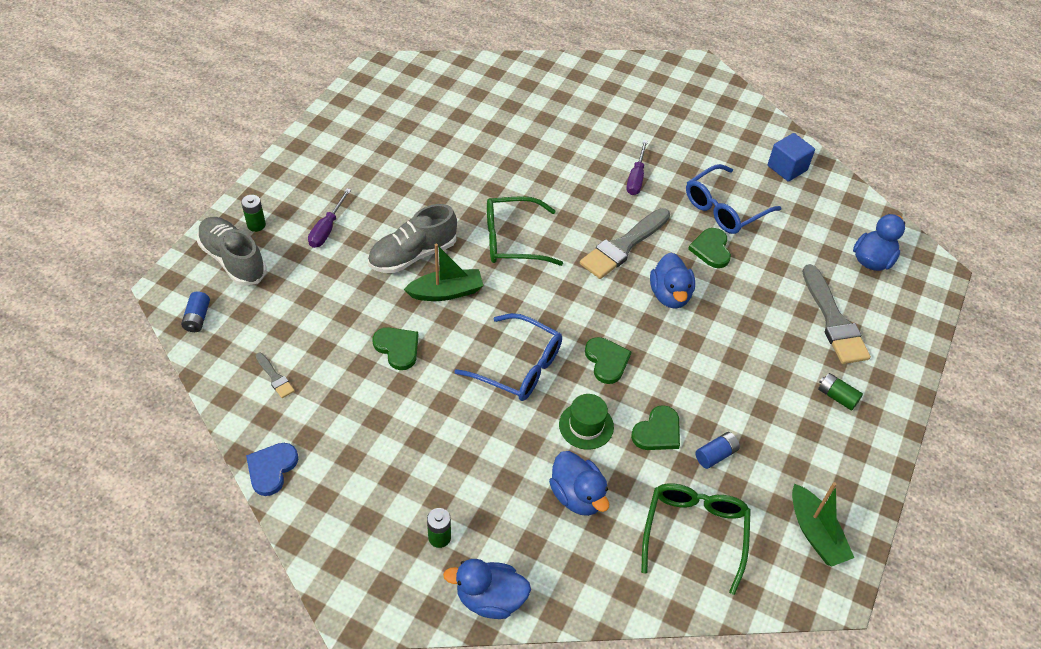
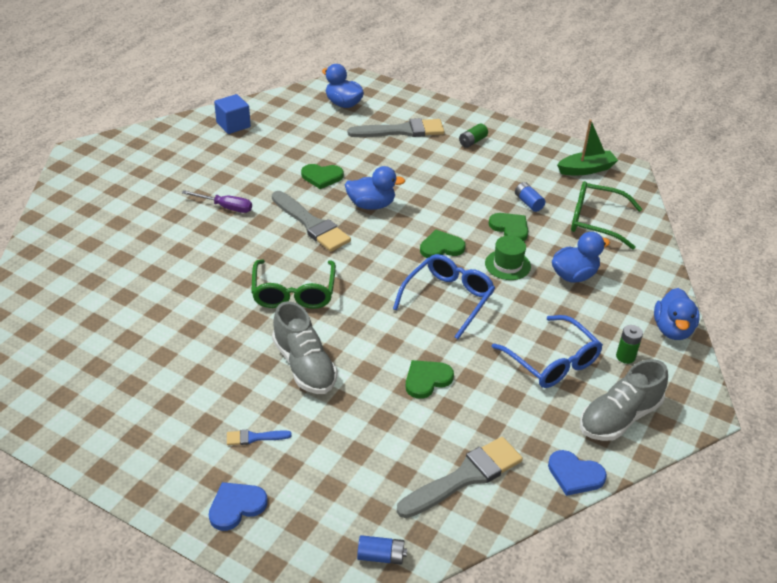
camera: 85 degrees left, 10 degrees down
(233, 260) = (292, 526): grey shoe -> grey shoe (619, 417)
(256, 225) = (236, 506): green battery -> blue heart
(275, 377) = (465, 477): grey brush -> grey brush, size x2.16
(327, 229) = (254, 437): purple screwdriver -> blue brush
(446, 292) = (357, 342): green boat -> none
(724, 208) = (275, 163): blue glasses -> blue glasses (552, 362)

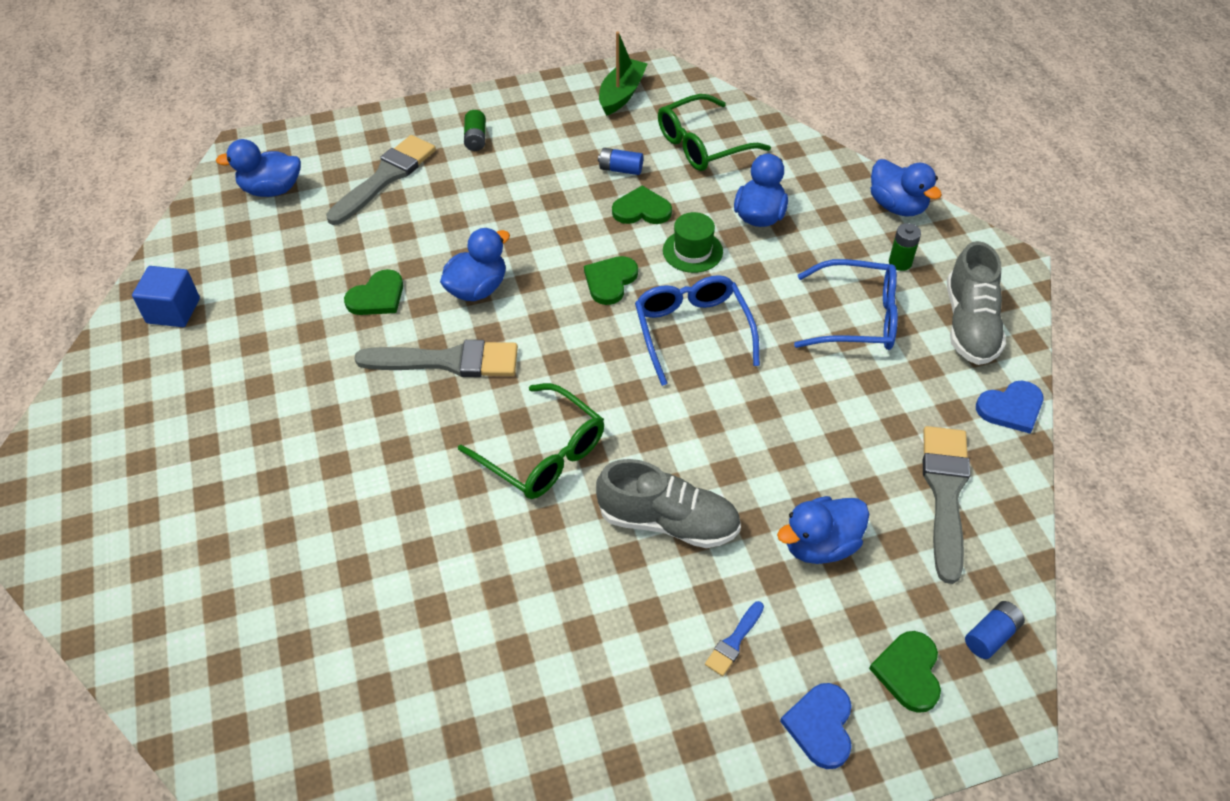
camera: 45 degrees left, 10 degrees up
(226, 207) = (321, 419): purple screwdriver -> none
(360, 438) = (820, 545): none -> blue duck
(427, 380) = (789, 430): green heart -> green heart (908, 672)

